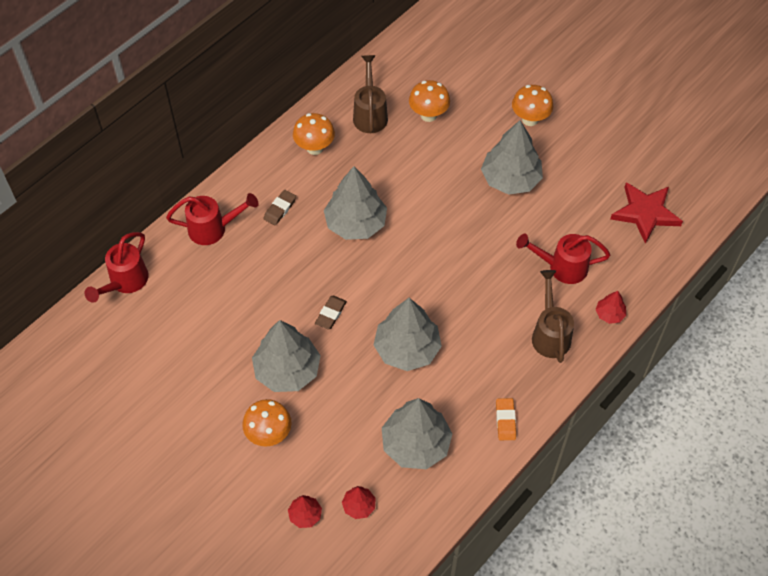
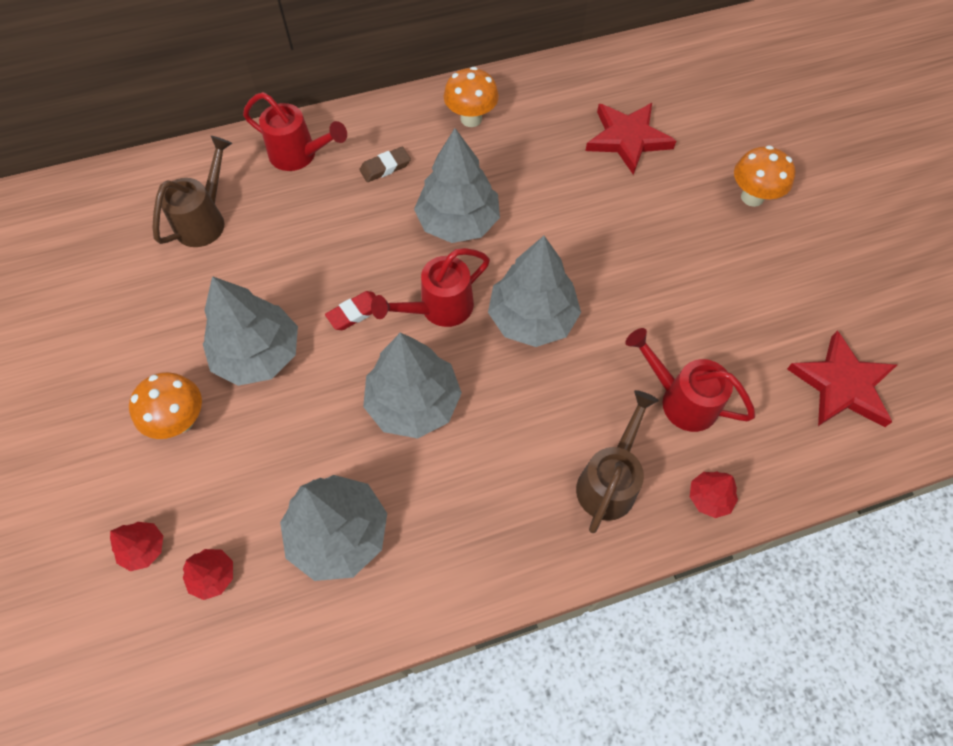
camera: 30 degrees right, 5 degrees up
(125, 282) = (168, 168): red watering can -> red watering can (439, 308)
(330, 314) = (355, 313): brown eraser -> red eraser
(370, 114) = (559, 109): brown watering can -> brown watering can (205, 220)
(428, 115) = (627, 139): orange mushroom -> red star
(505, 420) = (473, 568): orange eraser -> none
(510, 179) = (682, 257): grey tree -> grey tree (532, 318)

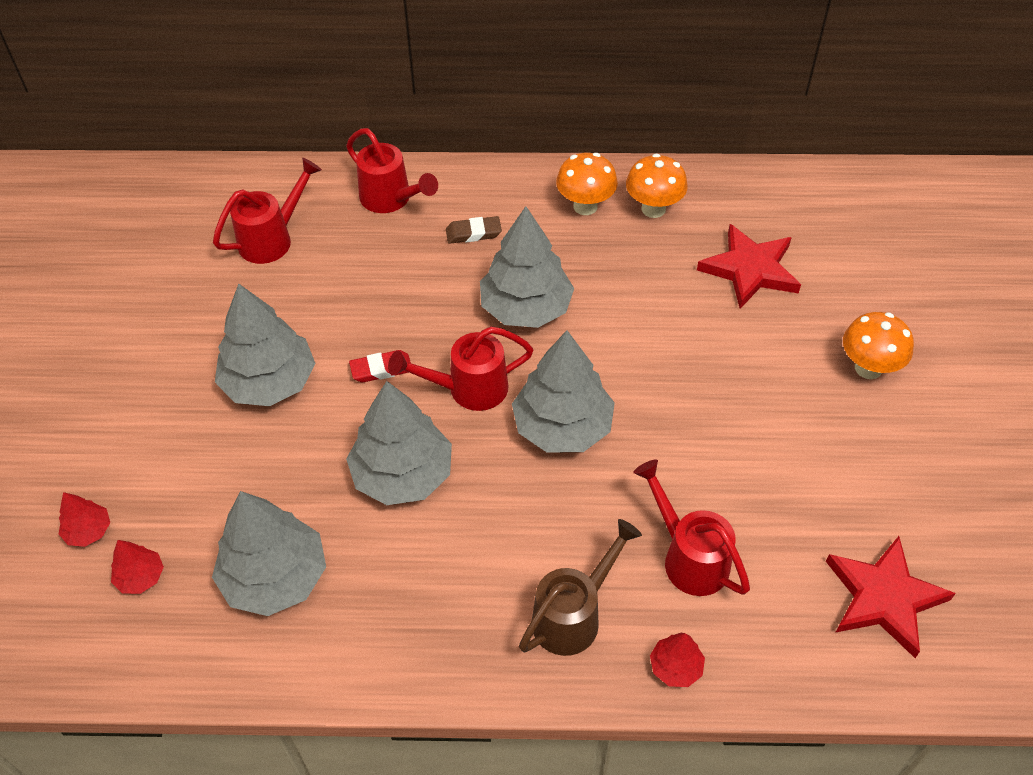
camera: 20 degrees right, 10 degrees down
(180, 421) = (170, 423): orange mushroom -> orange mushroom (653, 209)
(205, 220) = (272, 239): brown watering can -> red watering can

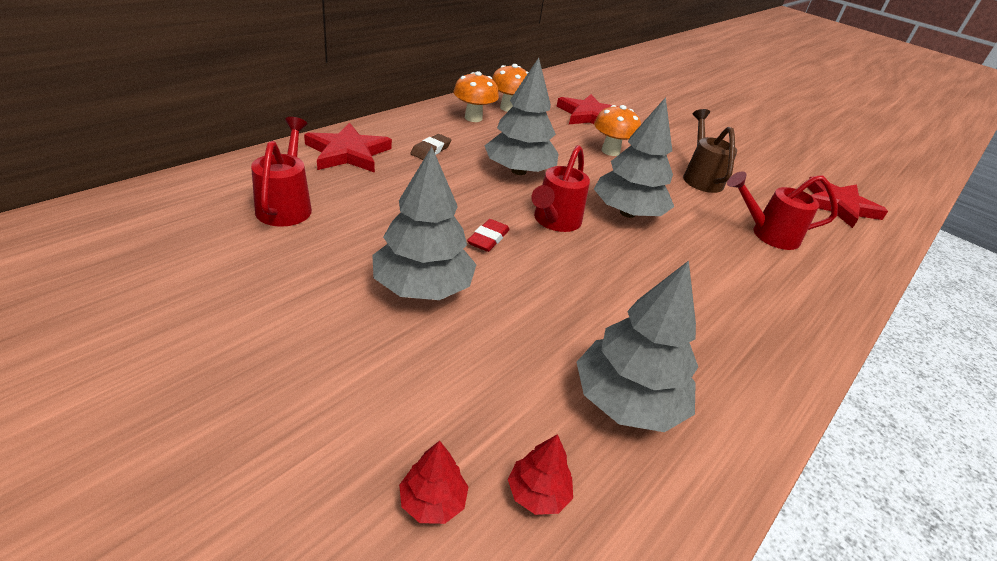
camera: 55 degrees left, 15 degrees down
(391, 199) = (348, 153): red watering can -> red star
(402, 474) = (594, 285): grey tree -> none
(573, 615) = (781, 292): brown watering can -> brown watering can (701, 178)
(675, 667) = (847, 282): red tree -> none
(868, 368) = (690, 132): orange mushroom -> orange mushroom (610, 151)

